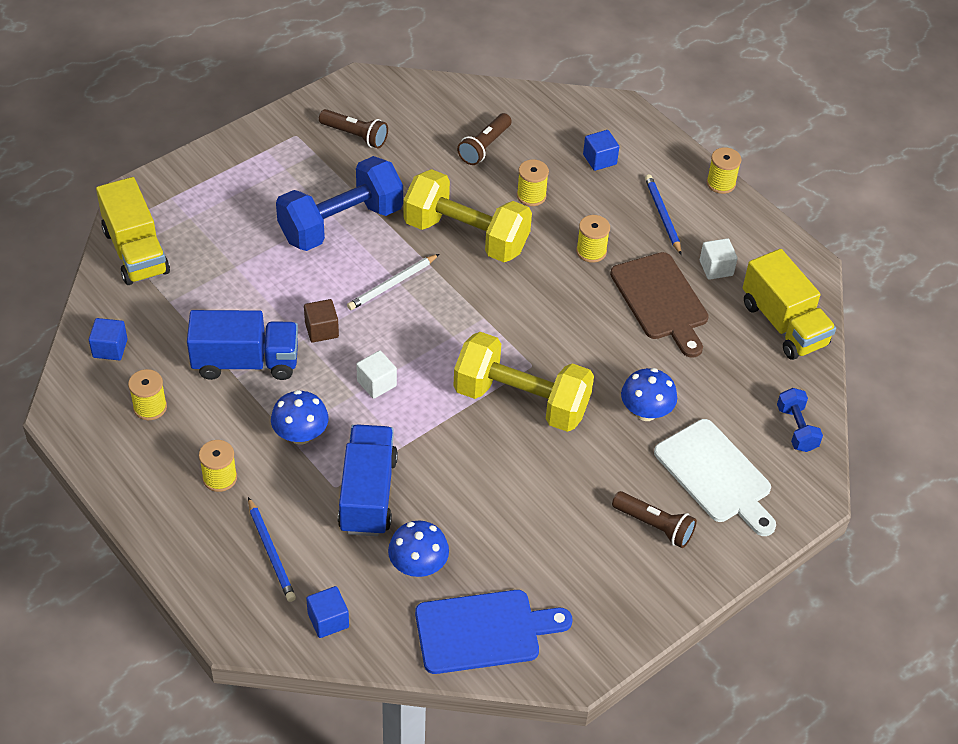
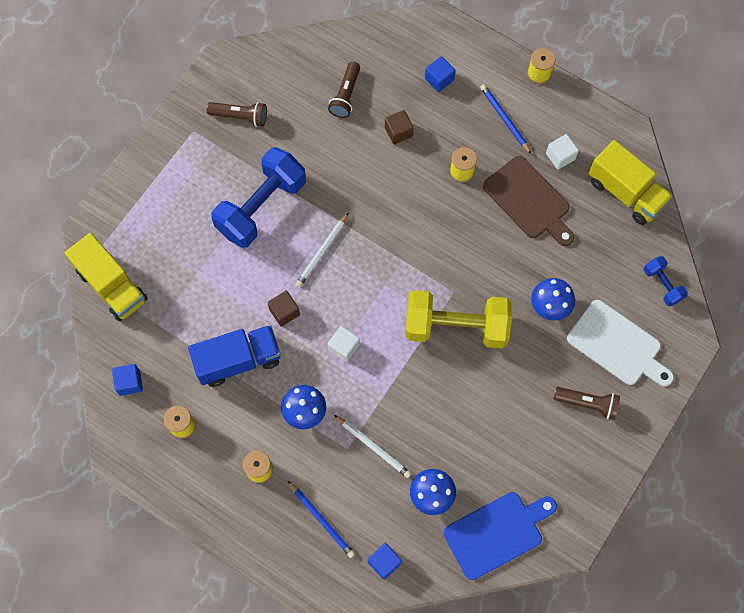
camera: 15 degrees left, 20 degrees up
(368, 494) = (373, 447): blue truck -> white pencil
(466, 236) = (362, 187): yellow dumbbell -> none
(531, 196) = (398, 132): yellow spool -> brown cube

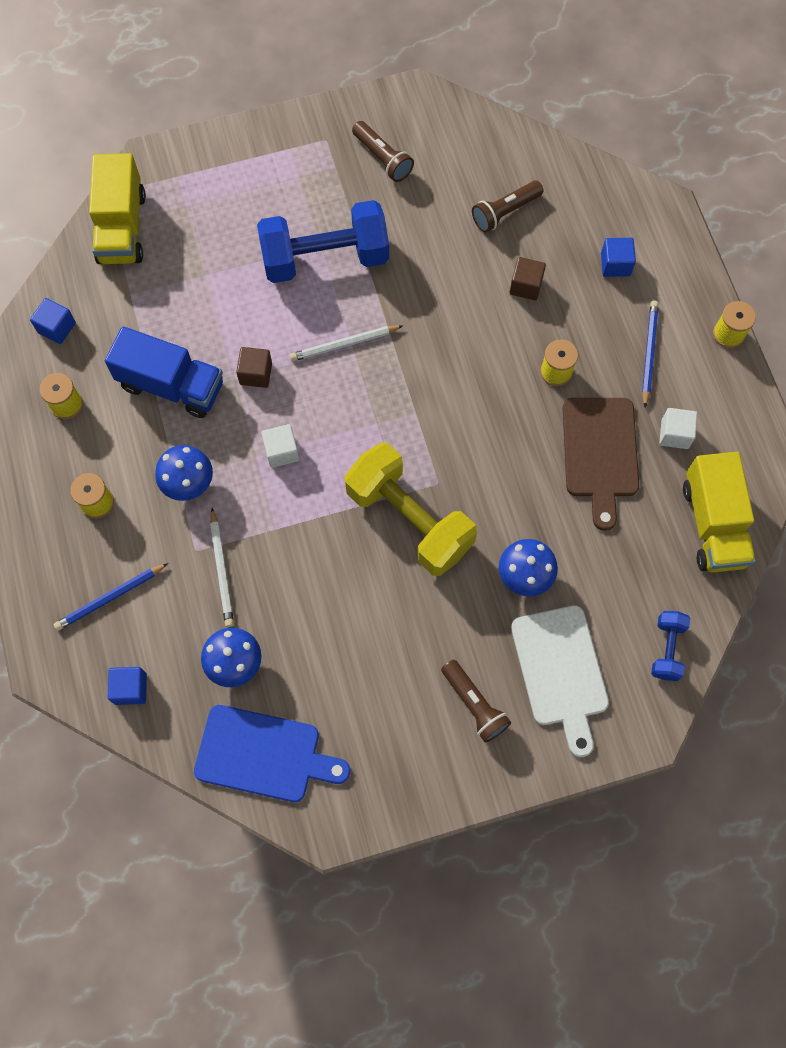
camera: 40 degrees right, 0 degrees up
(322, 520) = (110, 598): blue pencil -> blue pencil turned 60 degrees clockwise

